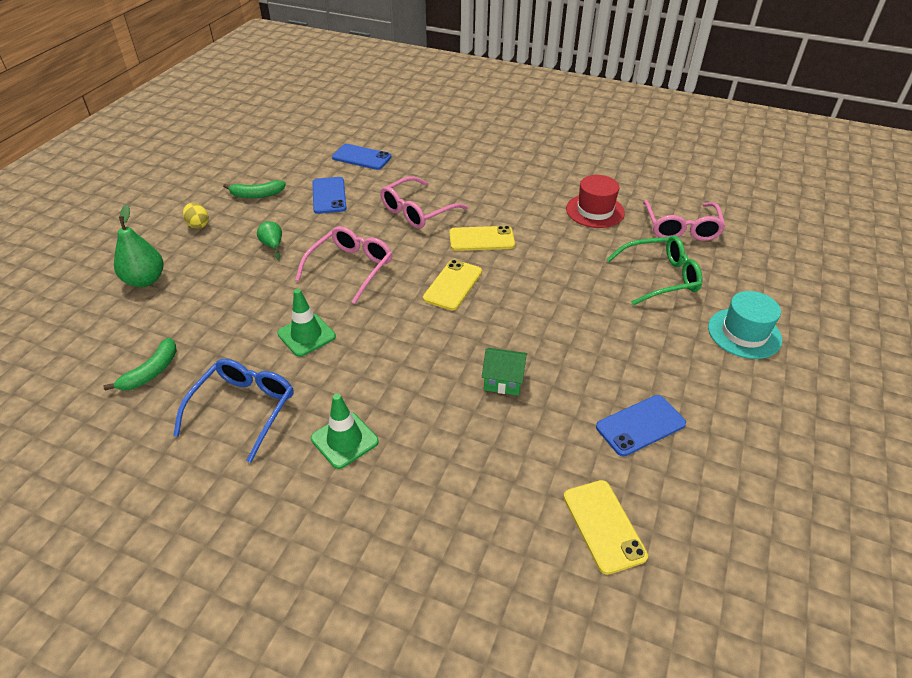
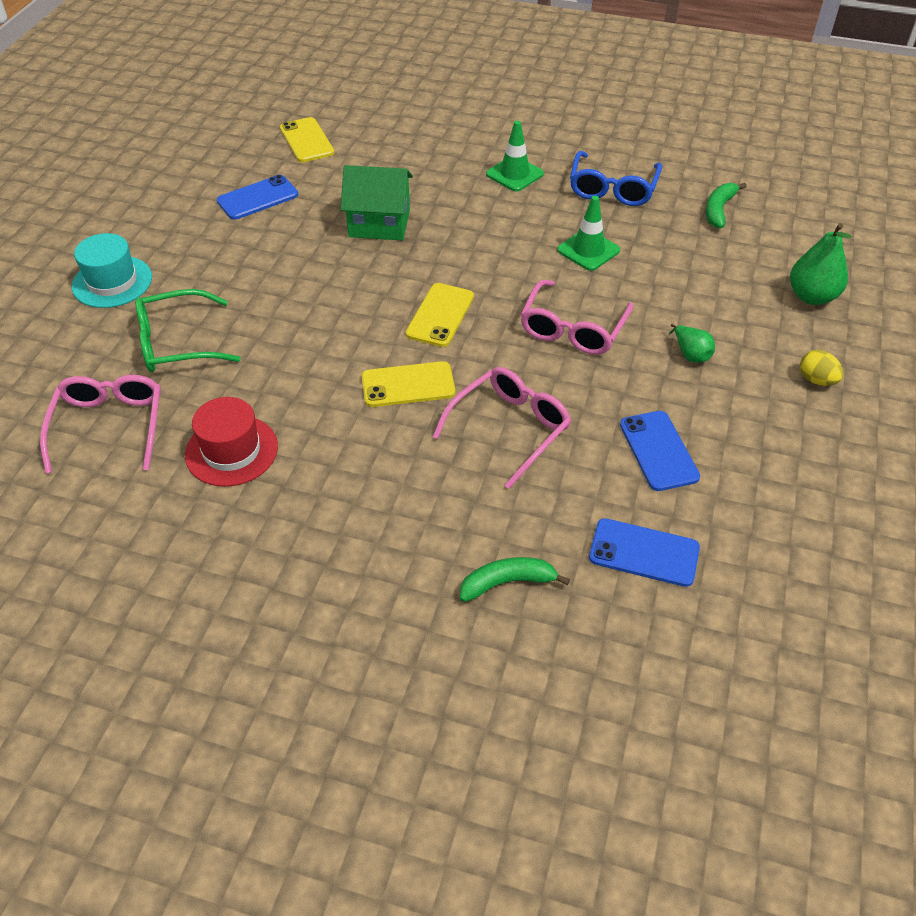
camera: 175 degrees right, 5 degrees up
(257, 195) = (773, 443): green banana -> green banana (507, 583)
(503, 381) = (379, 223): green house -> green house, size x1.61

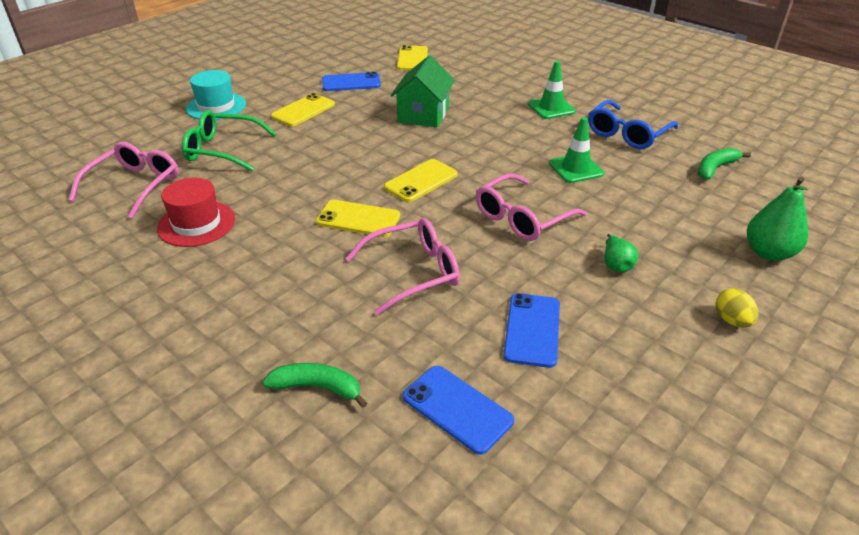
camera: 25 degrees right, 10 degrees down
(231, 257) = (303, 110): none -> yellow phone
(379, 223) = (423, 115): green house -> green house turned 75 degrees clockwise

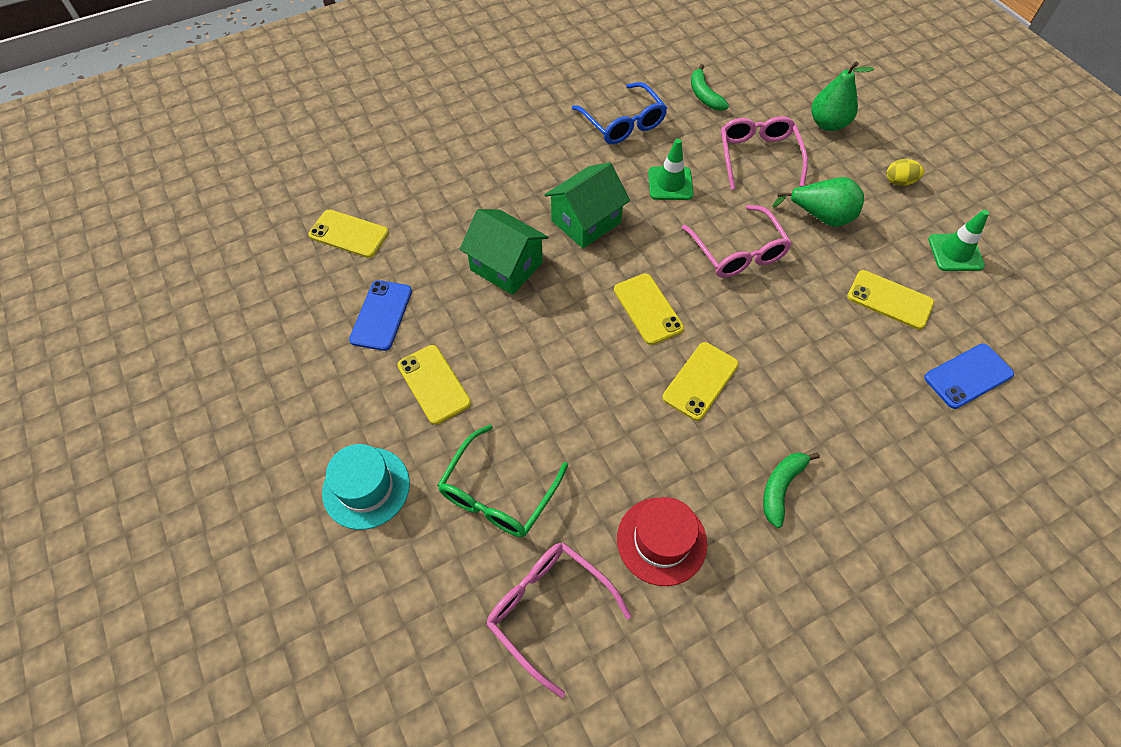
camera: 70 degrees left, 20 degrees up
(317, 388) = (936, 466): green banana -> green banana (781, 488)
(413, 272) = (799, 358): pink glasses -> pink glasses (758, 157)
(495, 137) = (586, 221): none -> green house
(532, 330) = (889, 300): blue phone -> yellow phone
(551, 108) = (545, 155): green traffic cone -> green traffic cone (955, 252)
(616, 264) = (821, 216): green pear -> green pear, size x1.72

